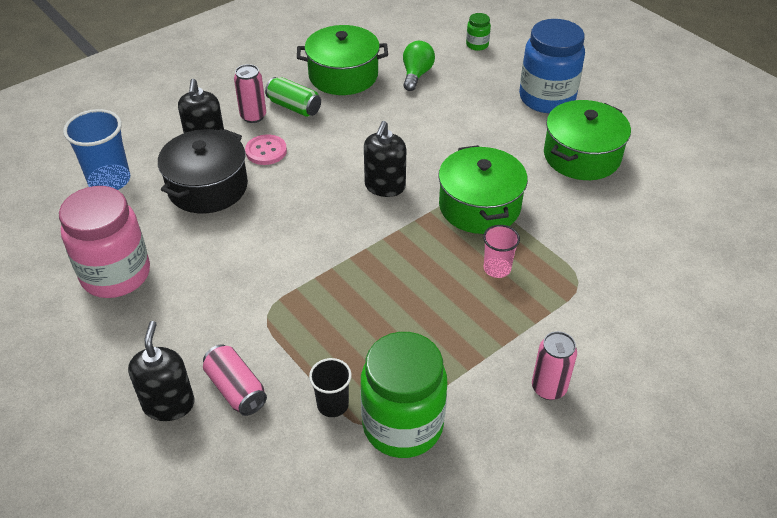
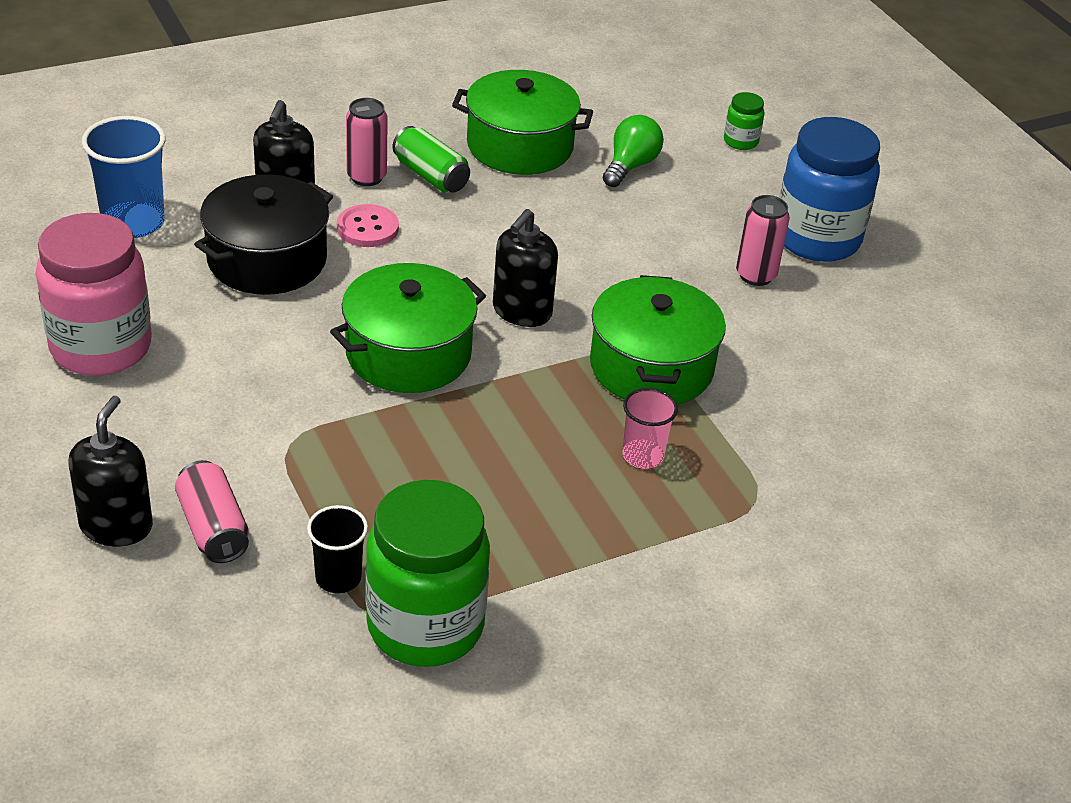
camera: 10 degrees right, 5 degrees down
(548, 388) = (653, 627): pink can -> pink can (755, 275)
(581, 156) = (836, 330): green pot -> green pot (408, 353)

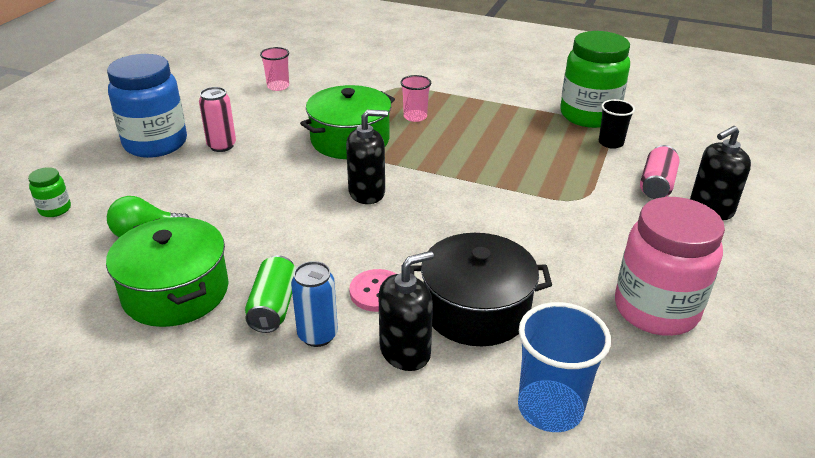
camera: 130 degrees left, 5 degrees down
(366, 177) = (317, 335): pink can -> blue can
(408, 353) = (460, 205): green pot -> none
(884, 395) = (278, 86): none -> pink cup

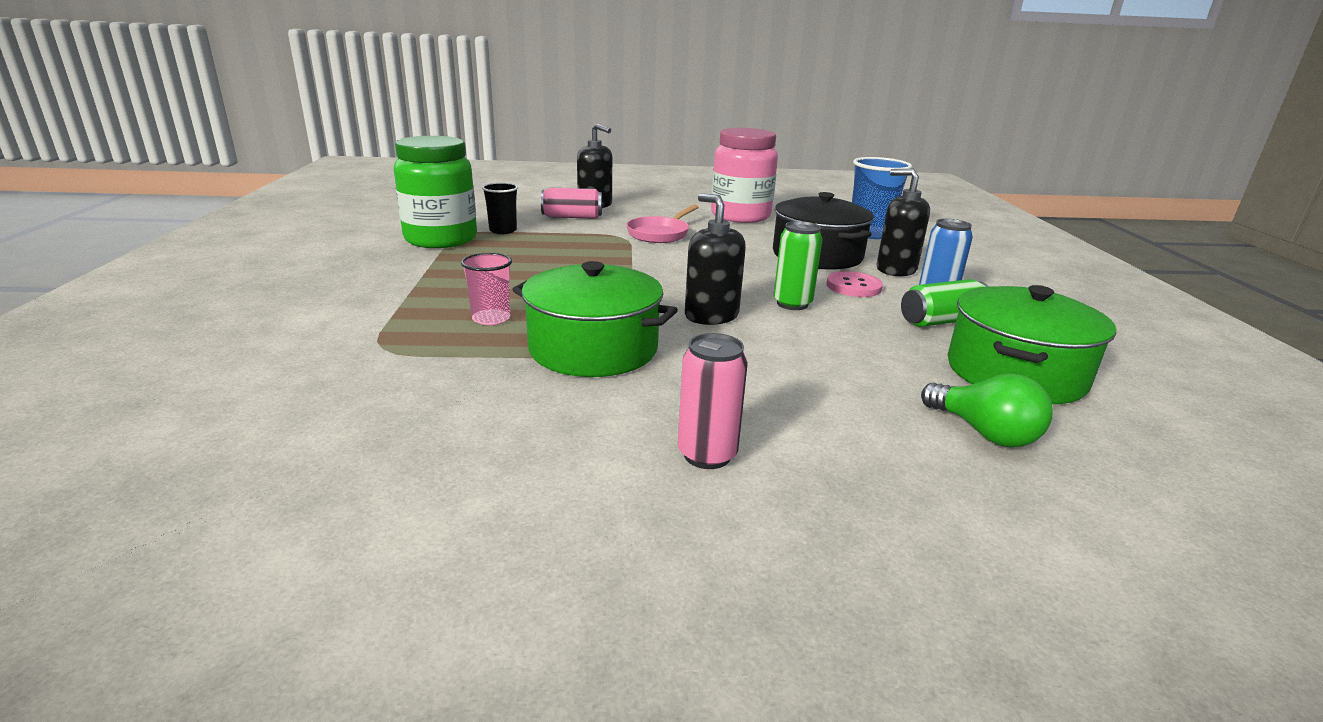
camera: 115 degrees left, 10 degrees down
(55, 209) = (1099, 567): green jar -> none
(155, 143) = (777, 547): blue jar -> none
(278, 86) = (408, 471): pink cup -> none
(363, 238) = (792, 304): none -> green can
(584, 224) = (660, 234): none -> pink pan

